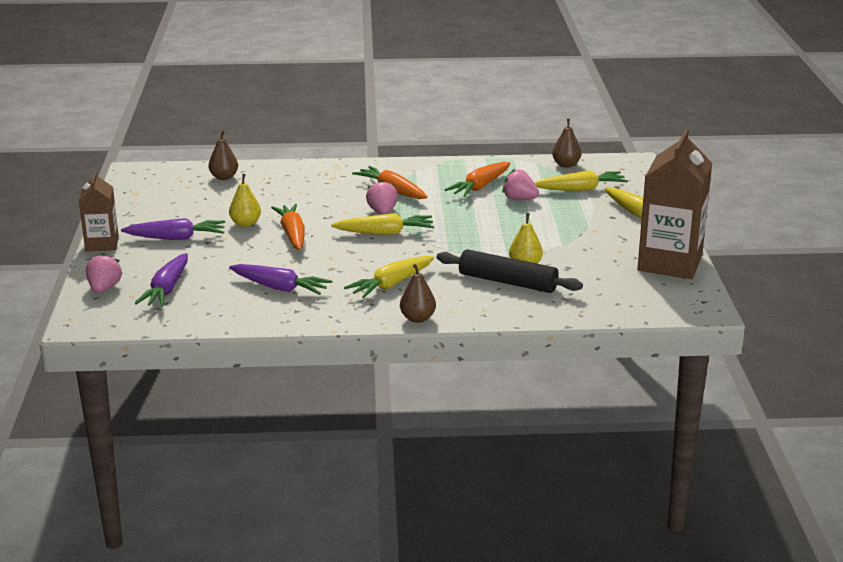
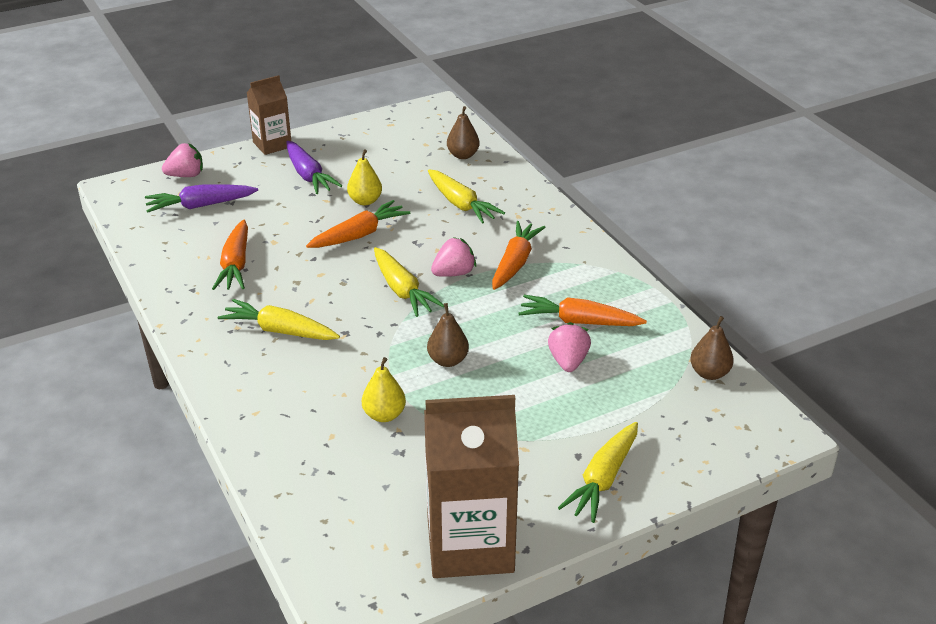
camera: 65 degrees right, 10 degrees up
(279, 288) = (236, 264): purple carrot -> orange carrot
(417, 318) = (210, 371): brown pear -> brown pear (448, 360)
(507, 282) = (332, 412): black rolling pin -> none
(580, 189) = (642, 405): yellow carrot -> yellow carrot (461, 204)

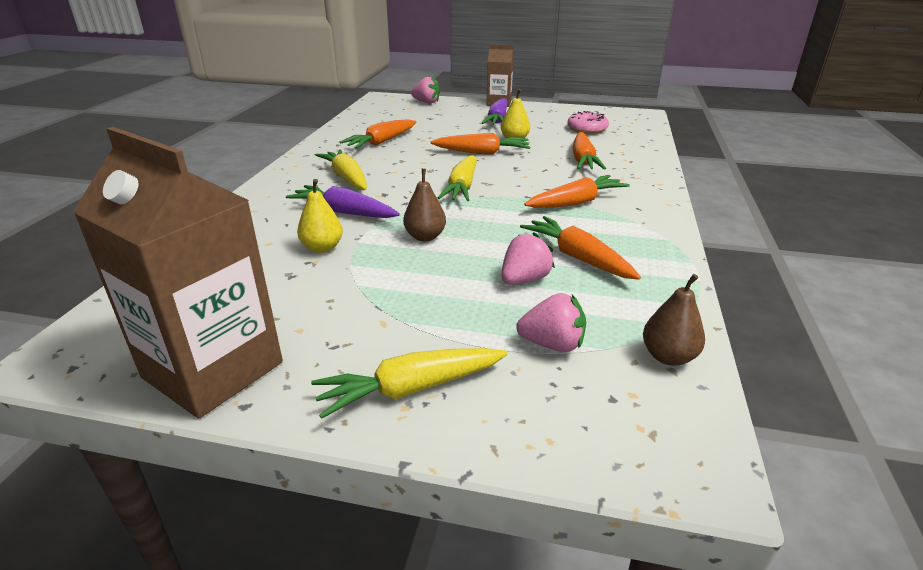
camera: 40 degrees right, 5 degrees down
(201, 205) = (411, 115): purple carrot -> purple carrot (344, 212)
(413, 154) = (587, 129): none -> pink donut
(454, 273) = (516, 192): pink strawberry -> pink strawberry (552, 344)
(461, 204) = (583, 160): yellow carrot -> orange carrot
(463, 155) = (624, 138): brown pear -> none

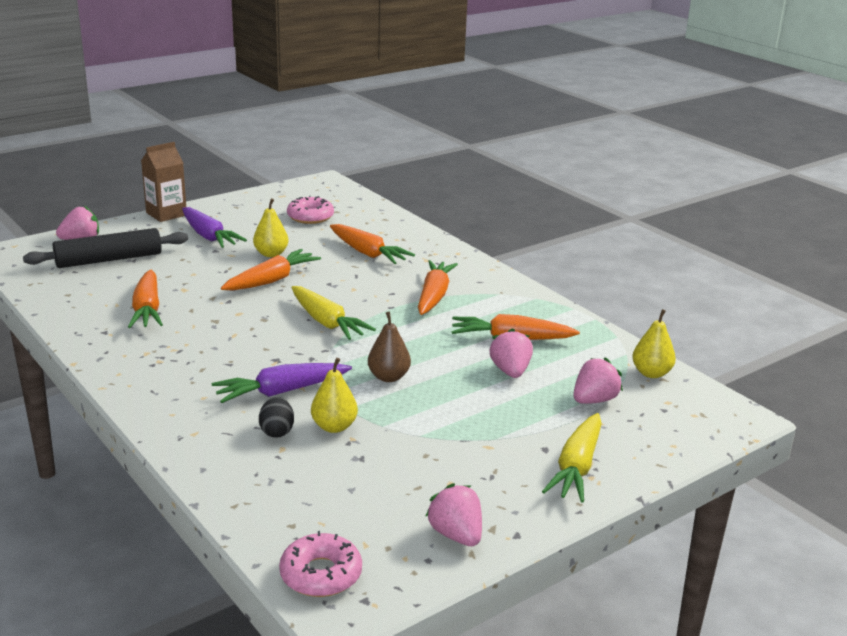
camera: 50 degrees left, 5 degrees down
(99, 331) = (321, 574): none -> pink donut
(213, 370) = (456, 535): brown carton -> pink strawberry
(288, 232) = (277, 431): none -> black egg
(346, 178) = (206, 361): yellow carrot -> none
(419, 114) = (109, 260): none -> black rolling pin
(668, 357) = (651, 373): brown pear -> yellow pear

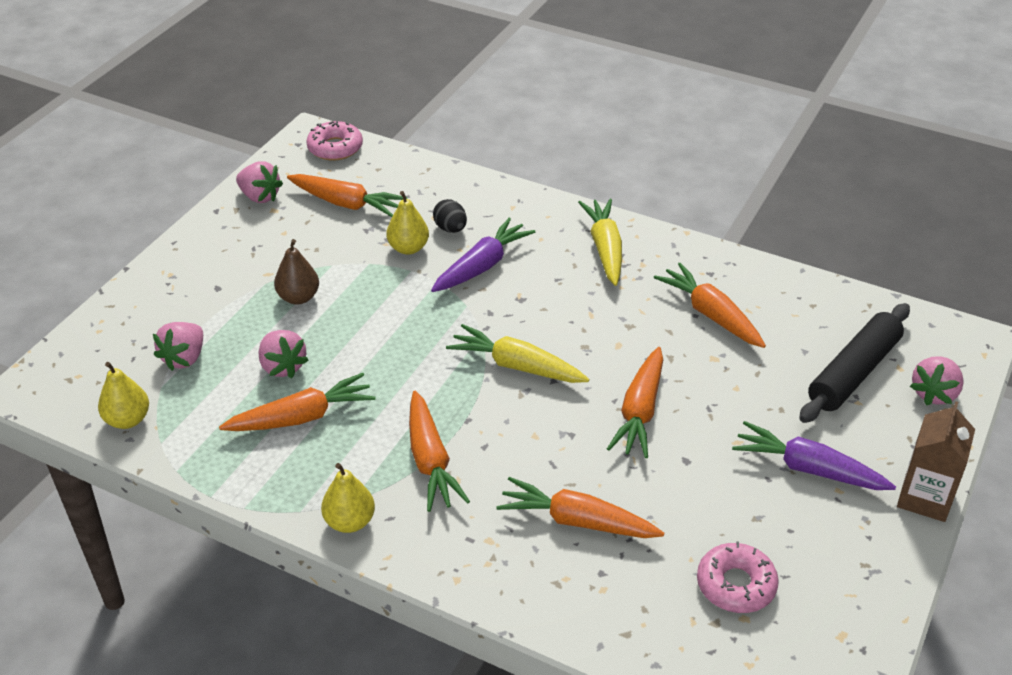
camera: 155 degrees right, 15 degrees up
(271, 254) = (693, 464): yellow pear -> yellow pear (349, 522)
(361, 493) = (346, 203): none -> orange carrot
(388, 377) = (399, 316): brown pear -> brown pear (298, 297)
(577, 467) = (184, 278): yellow carrot -> yellow carrot (605, 249)

